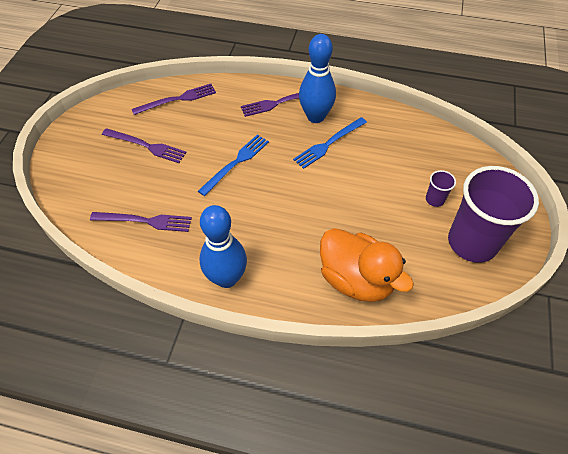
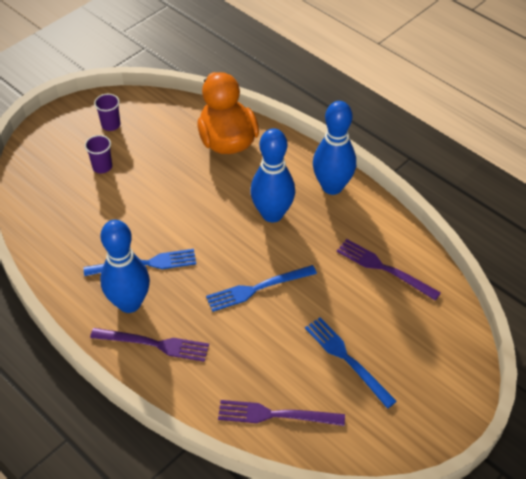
camera: 150 degrees left, 5 degrees down
(146, 146) = (347, 359): purple fork -> blue fork
(263, 225) = (272, 214): none -> blue bowling pin
(472, 242) = (111, 125): purple cup -> purple cup, size x0.41

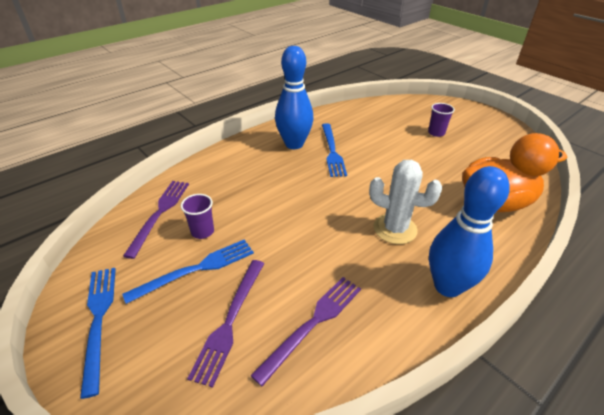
camera: 95 degrees right, 10 degrees down
(111, 125) = (488, 136): purple cup -> purple cup (202, 231)
(154, 344) = (253, 154): purple fork -> purple fork (230, 321)
(257, 288) = (298, 212): blue fork -> blue fork (99, 320)
(272, 214) = (395, 229): blue bowling pin -> white cactus

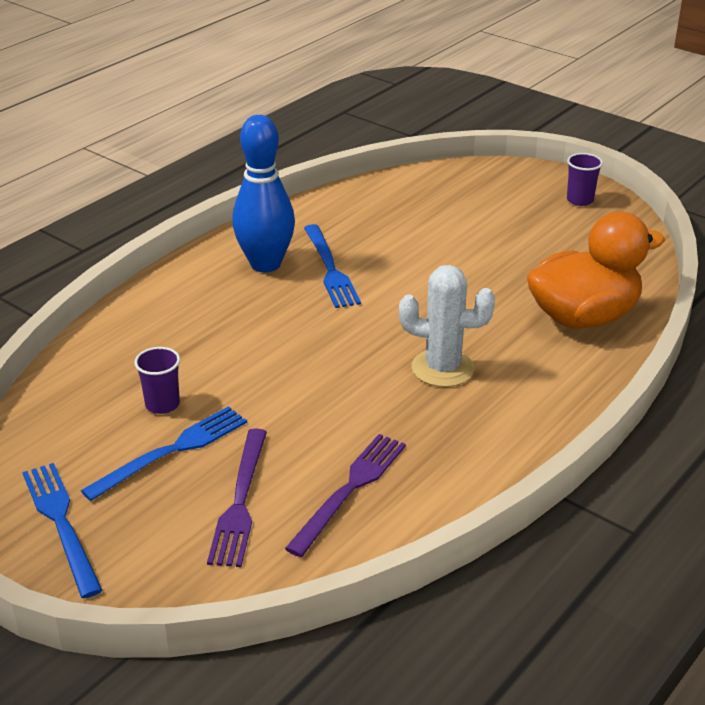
camera: 10 degrees left, 5 degrees down
(160, 213) = (87, 389): purple fork -> none
(436, 133) = (493, 222): purple cup -> purple cup (580, 200)
(447, 286) = (519, 428): blue bowling pin -> none

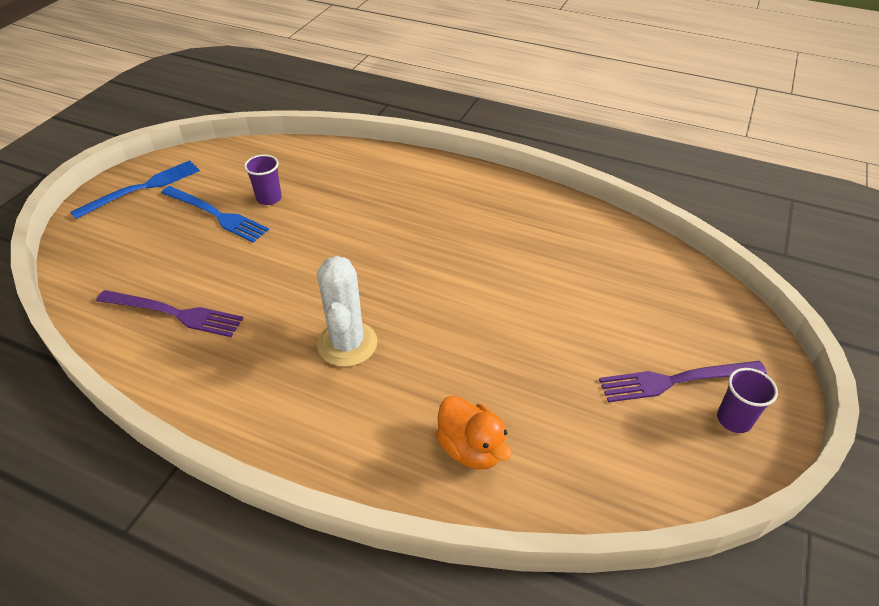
camera: 75 degrees right, 10 degrees up
(240, 501) = (162, 259): purple fork -> purple fork (676, 380)
(265, 264) = (472, 206): blue bowling pin -> none
(330, 269) = (481, 243): blue fork -> none
(583, 317) = (471, 448): orange duck -> orange duck, size x0.57

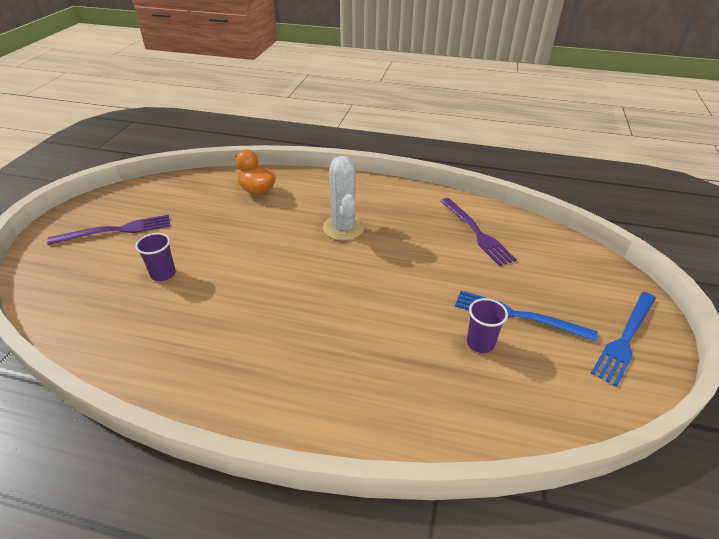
camera: 170 degrees right, 5 degrees down
(174, 313) = (476, 233): purple fork -> purple fork turned 120 degrees counterclockwise
(734, 419) = (92, 215): purple cup -> purple cup (163, 274)

